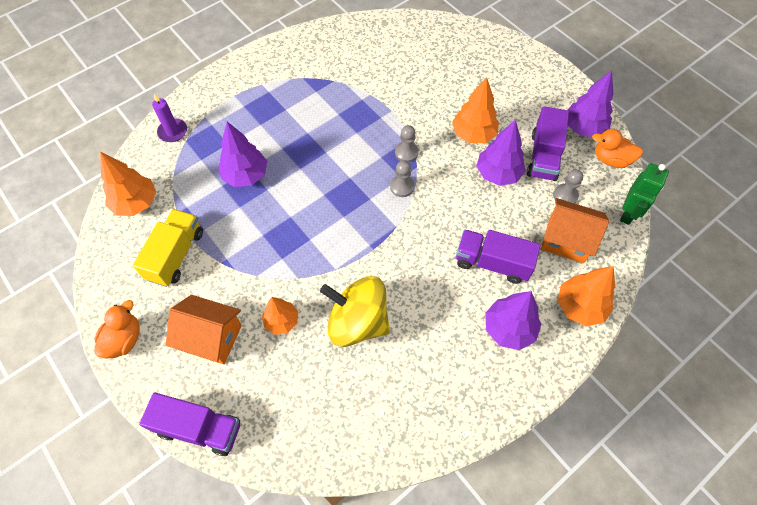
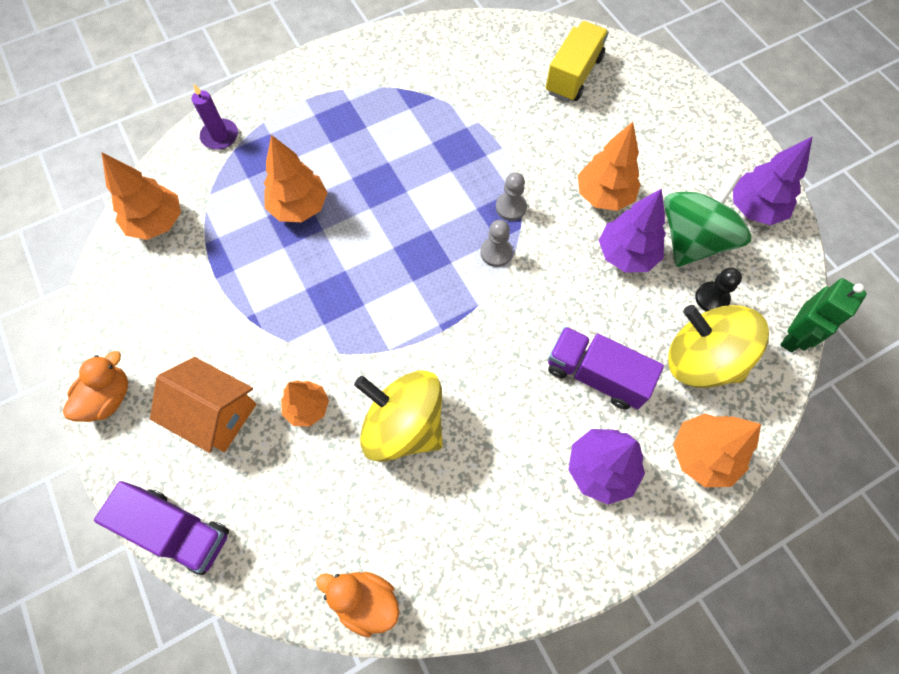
camera: 10 degrees right, 5 degrees up
(176, 255) = (192, 298): yellow truck -> yellow truck (573, 75)
(246, 175) = (299, 207): purple tree -> orange tree
(543, 156) = (692, 239): purple truck -> green spinning top
(565, 195) = (712, 298): grey pawn -> black pawn
(566, 240) = (701, 360): orange house -> yellow spinning top
(611, 159) = (784, 258): orange duck -> orange duck (365, 601)

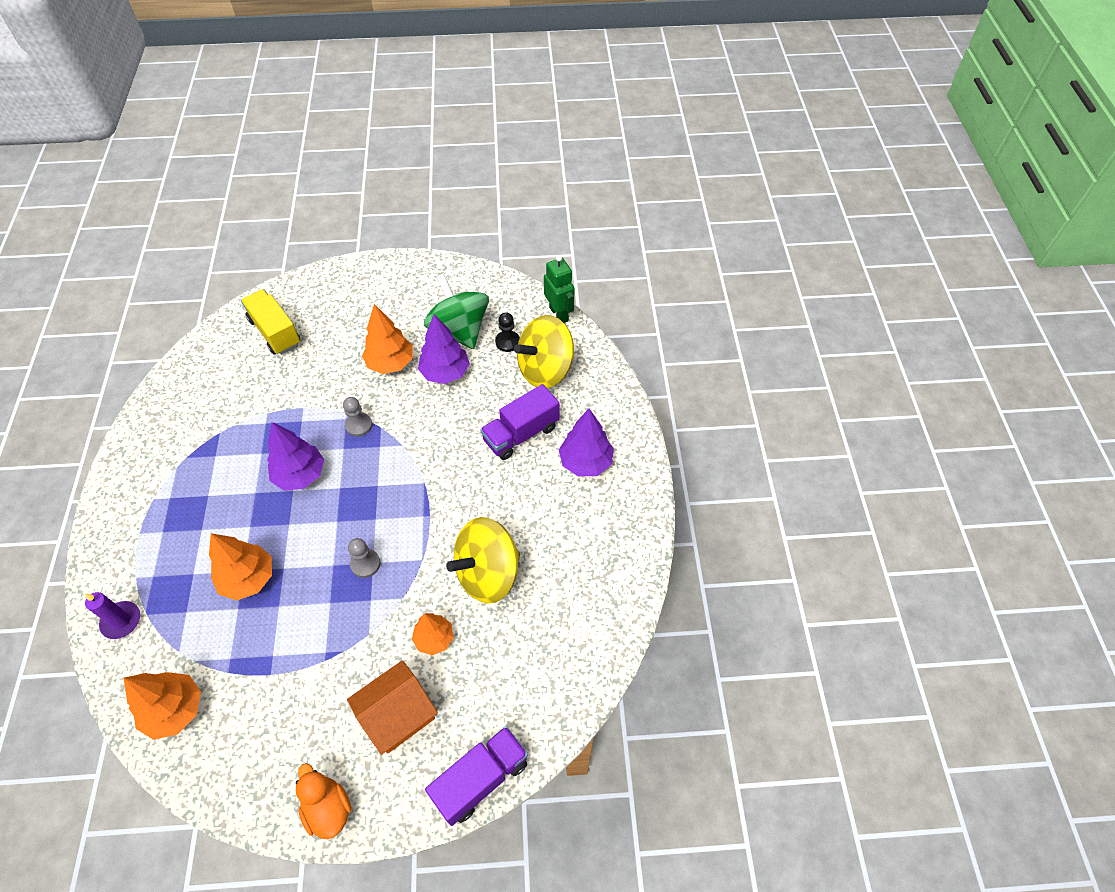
camera: 65 degrees left, 10 degrees down
(365, 601) = (601, 651): orange duck -> none
(496, 252) = (389, 452): grey pawn -> grey pawn (365, 564)
(702, 455) = (606, 401): orange tree -> none
(754, 208) = (460, 286): purple tree -> purple tree (300, 475)

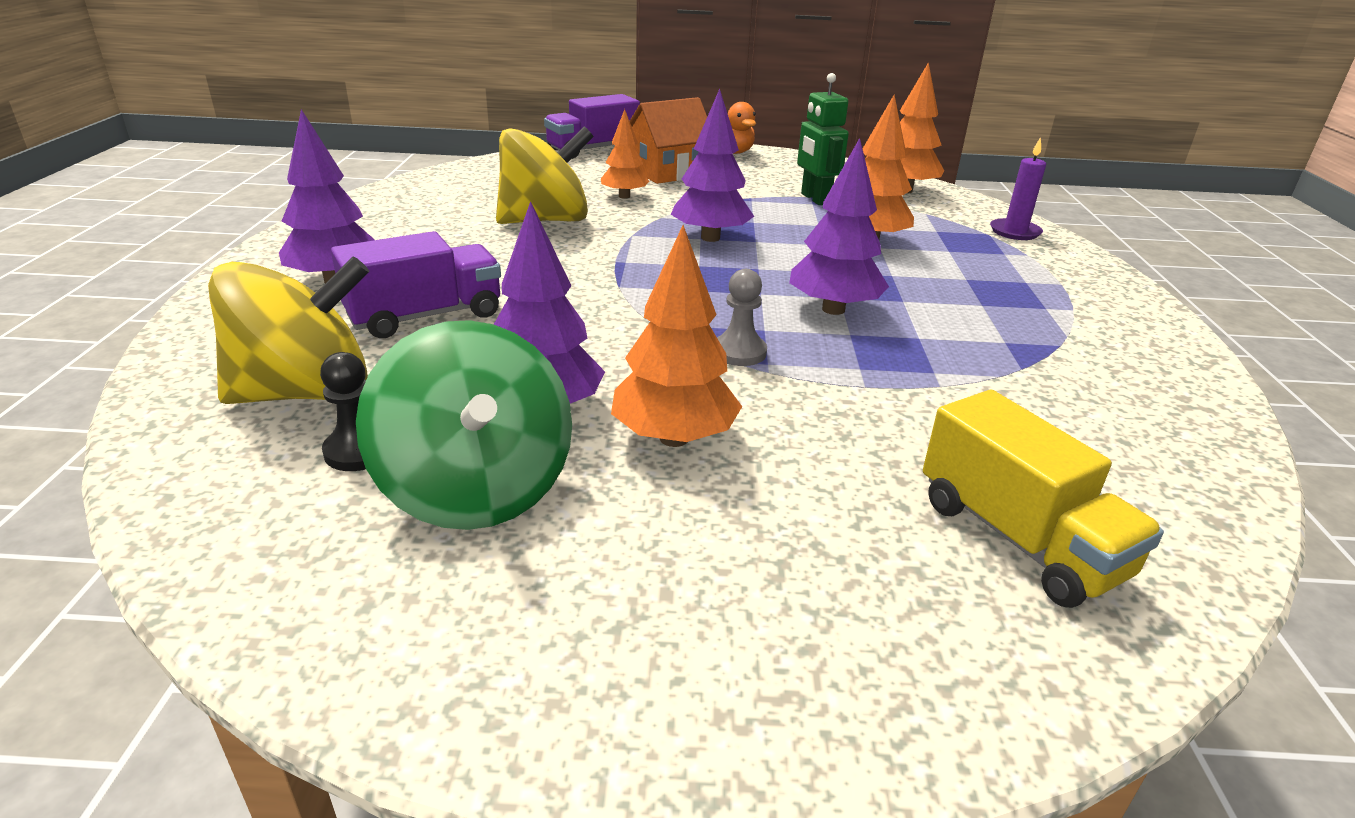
camera: 175 degrees left, 25 degrees down
(365, 564) = (710, 238): grey pawn -> purple tree
(559, 314) = (164, 500): green robot -> green robot (815, 199)

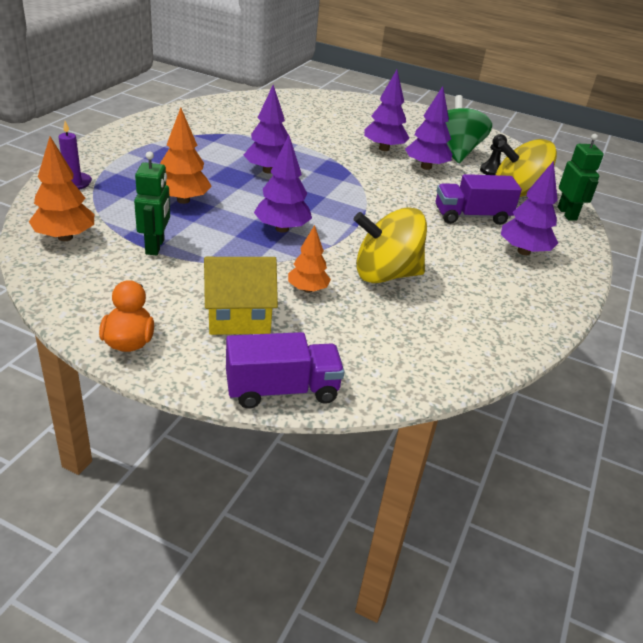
camera: 160 degrees left, 5 degrees up
(194, 372) = (567, 214): none -> green robot
(668, 172) = (238, 317): orange house -> yellow house
(674, 438) = (384, 148): orange tree -> purple tree
(739, 352) = (334, 165): grey pawn -> none
(1018, 538) = (306, 109): yellow truck -> none

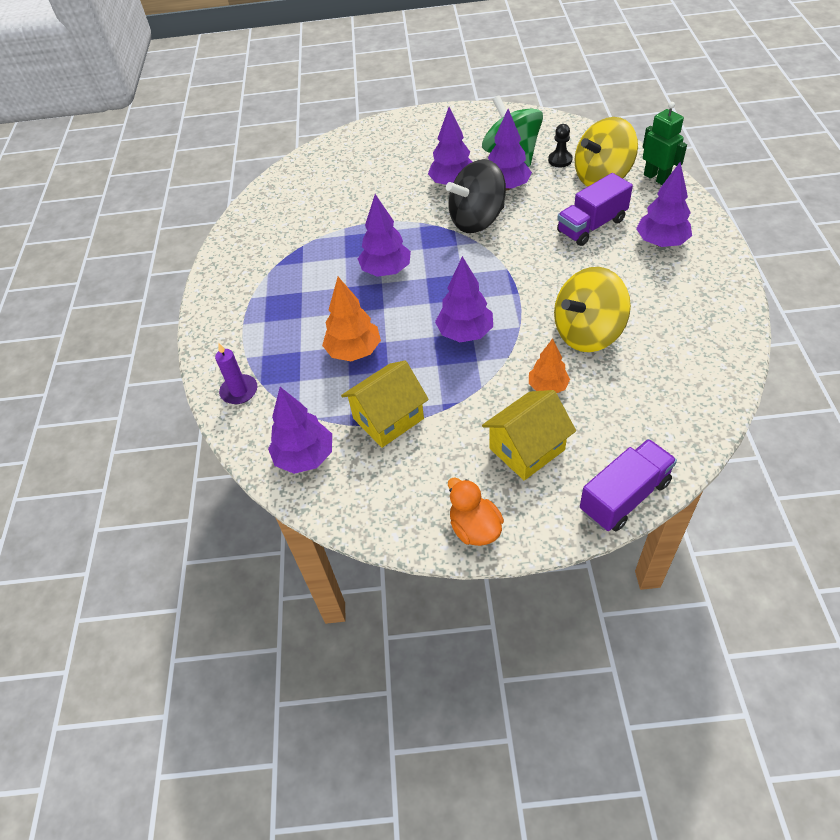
camera: 20 degrees left, 15 degrees up
(65, 237) = (305, 457): orange tree -> purple tree
(155, 246) = (388, 418): green robot -> yellow house
(377, 174) = (477, 220): none -> black spinning top

